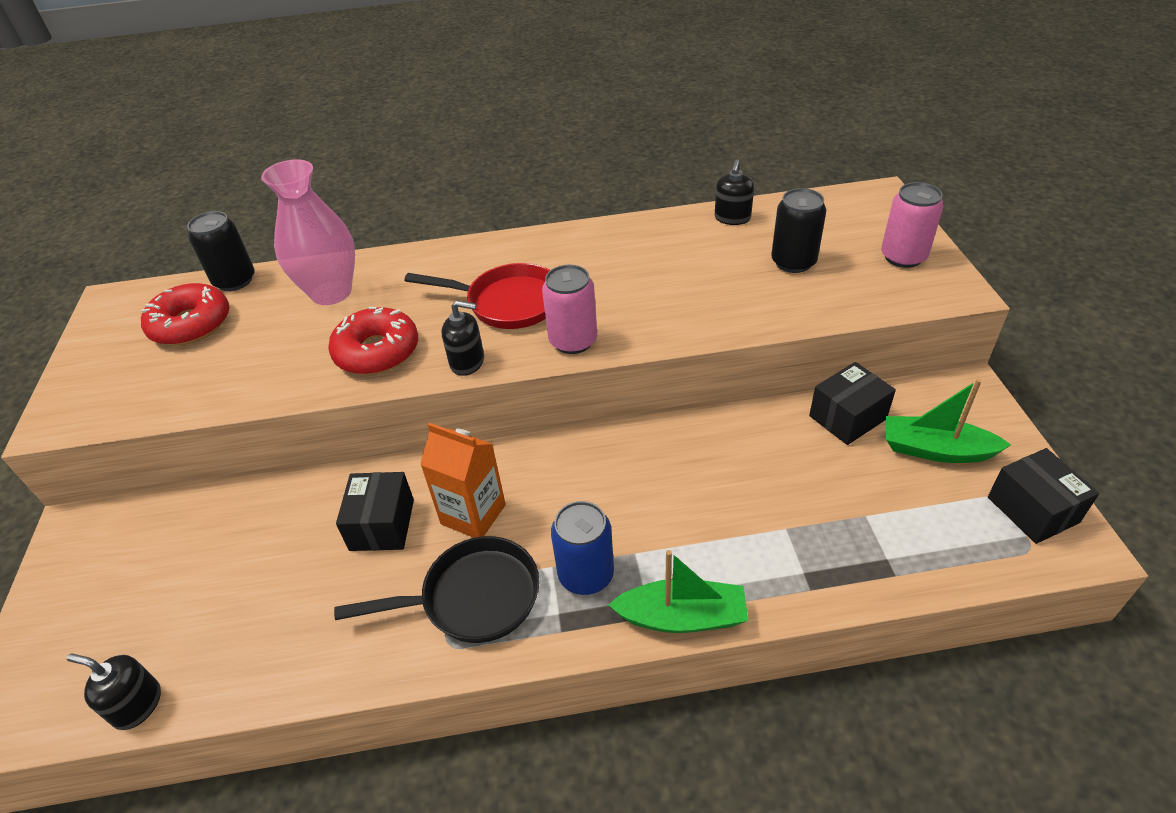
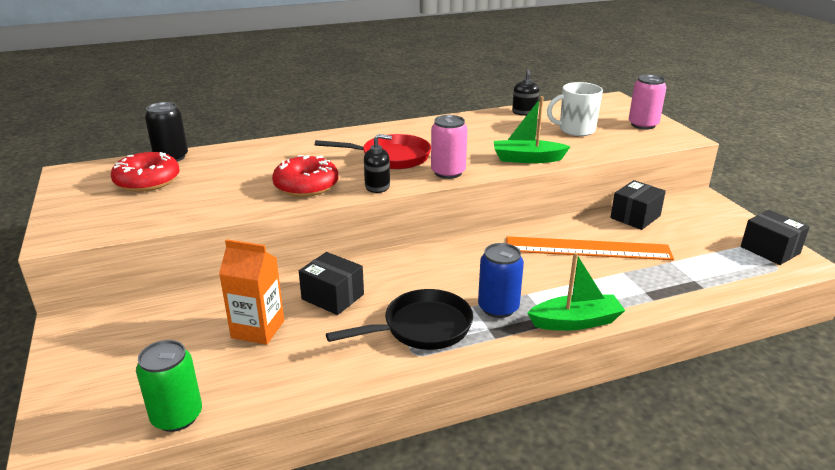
camera: 15 degrees left, 15 degrees down
(137, 705) = (177, 416): black soap dispenser -> green can
(331, 292) = (253, 159): pink vase -> none
(382, 524) = (332, 297): black box -> black box turned 45 degrees counterclockwise
(473, 514) = (400, 285): orange carton -> orange carton (258, 329)
(753, 475) = (587, 249): none -> orange ruler
(793, 262) = (575, 130): black can -> white mug
(936, 450) = (698, 228): green boat -> green boat (527, 159)

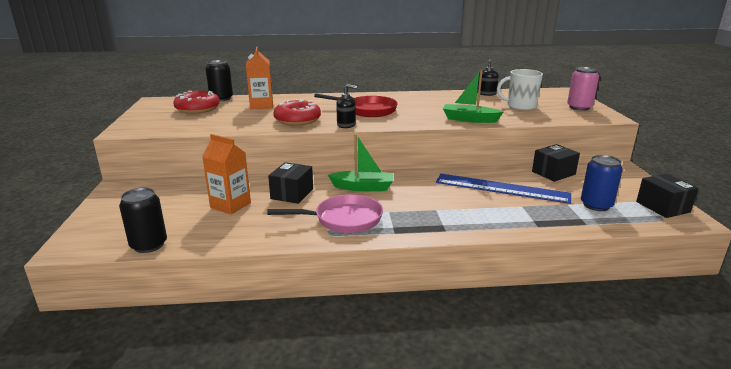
camera: 15 degrees right, 5 degrees down
(177, 416) = (149, 245): green can -> black can
(239, 164) = (261, 105): none -> orange carton
(332, 297) = (292, 194): black box -> black box turned 60 degrees clockwise
(422, 328) = (343, 219): black pan -> pink pan
(448, 172) = (403, 122): pink can -> none
(498, 308) = (408, 215): blue can -> blue can (596, 205)
(575, 322) = (464, 232): green boat -> green boat (363, 187)
(587, 249) = (501, 188): orange ruler -> blue ruler

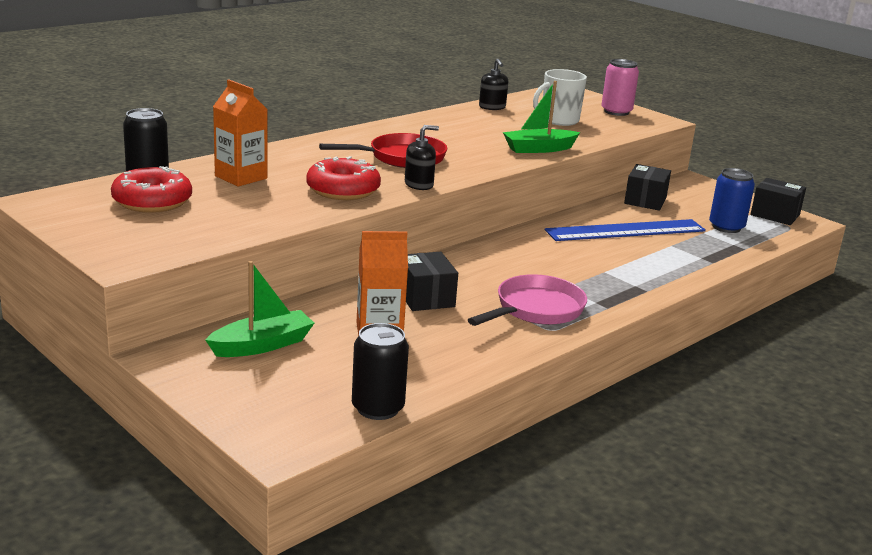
camera: 40 degrees left, 0 degrees up
(363, 187) = (490, 267): green boat -> green boat (262, 345)

